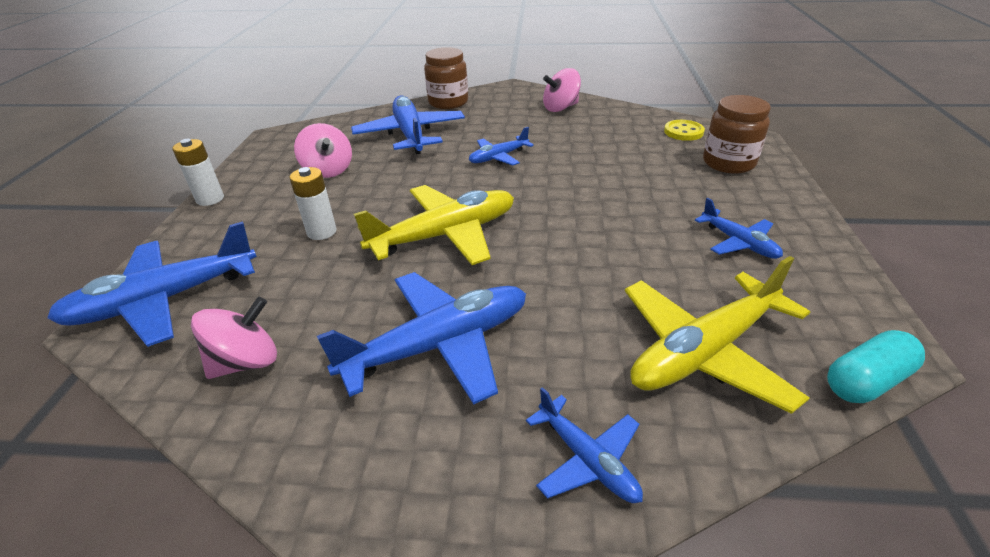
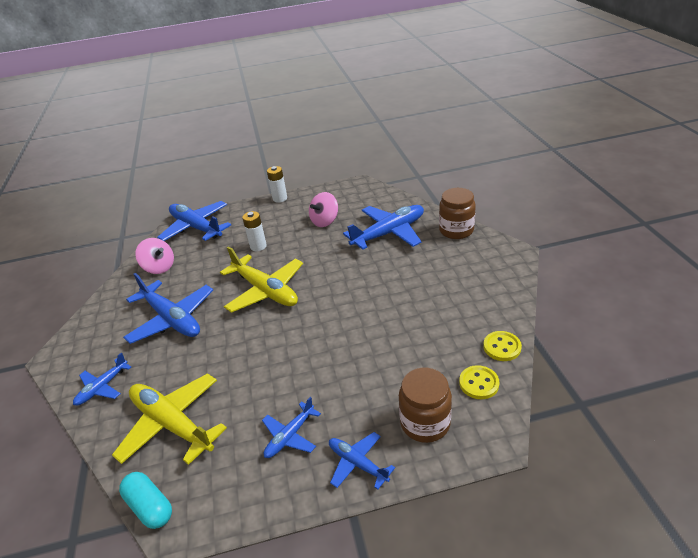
camera: 75 degrees right, 0 degrees up
(498, 157) = (373, 283): blue plane -> blue plane (357, 463)
(560, 108) = (485, 292): pink spinning top -> none
(640, 115) = (502, 347): none -> yellow button

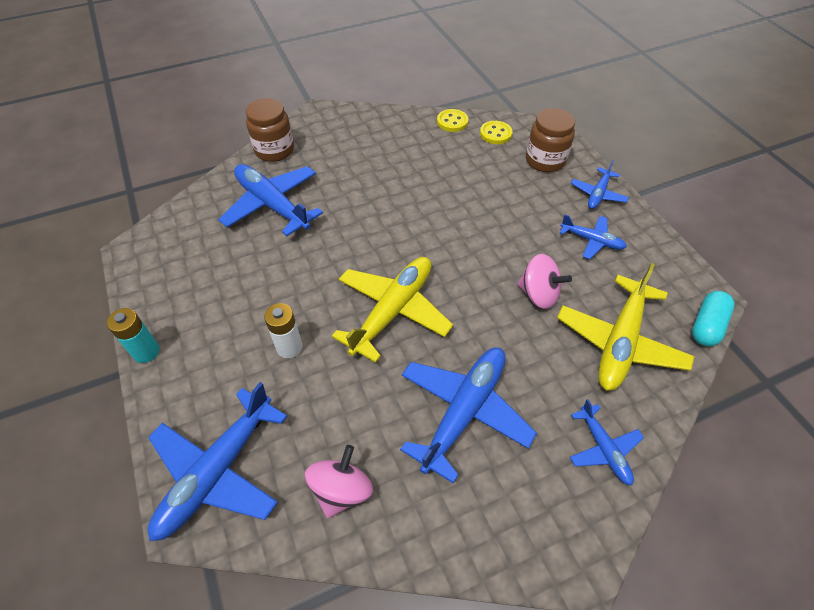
camera: 105 degrees left, 15 degrees up
(102, 387) = (603, 449): blue plane -> blue plane turned 45 degrees clockwise
(280, 198) = (146, 352): white battery -> turquoise battery
(325, 221) = (232, 275): pink spinning top -> pink spinning top (538, 294)

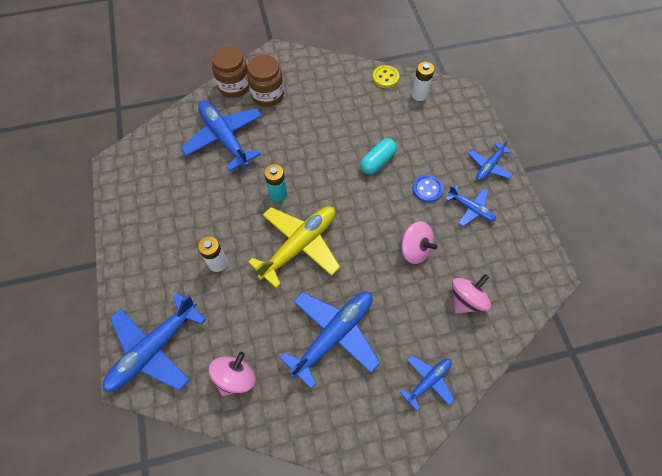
camera: 10 degrees right, 10 degrees up
(146, 352) = (116, 250): turquoise battery -> turquoise battery (278, 194)
(495, 134) = (419, 95): yellow button -> white battery
(534, 227) = (427, 189): none -> blue button
(545, 160) = (454, 127): brown jar -> brown jar (268, 95)
(603, 449) = (428, 381): blue plane -> blue plane turned 120 degrees counterclockwise
(620, 342) = (466, 300): yellow plane -> pink spinning top
(707, 325) = (539, 297): turquoise capsule -> turquoise capsule (377, 161)

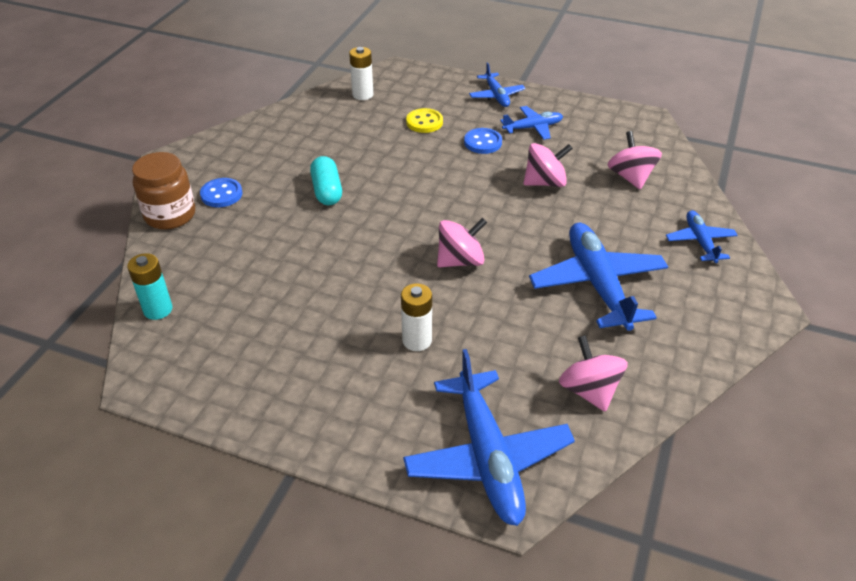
camera: 55 degrees left, 20 degrees down
(224, 138) = (238, 257): blue plane -> none
(268, 95) = (221, 194): brown jar -> blue button
(278, 194) = (373, 247): turquoise battery -> turquoise battery (158, 309)
(299, 245) = (460, 261): yellow plane -> pink spinning top
(377, 161) = (413, 157): turquoise capsule -> turquoise capsule (327, 191)
(385, 77) = (312, 104): yellow button -> yellow button (424, 122)

